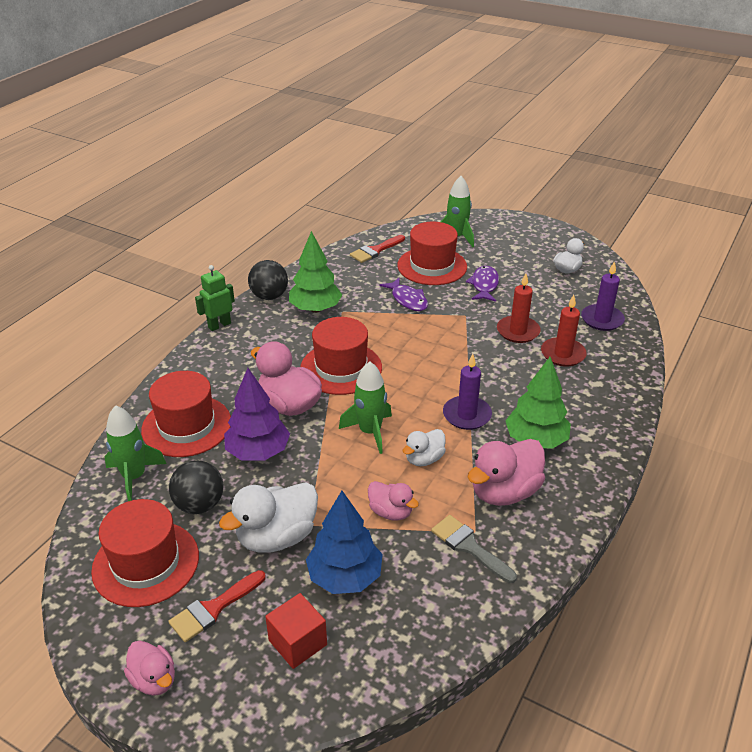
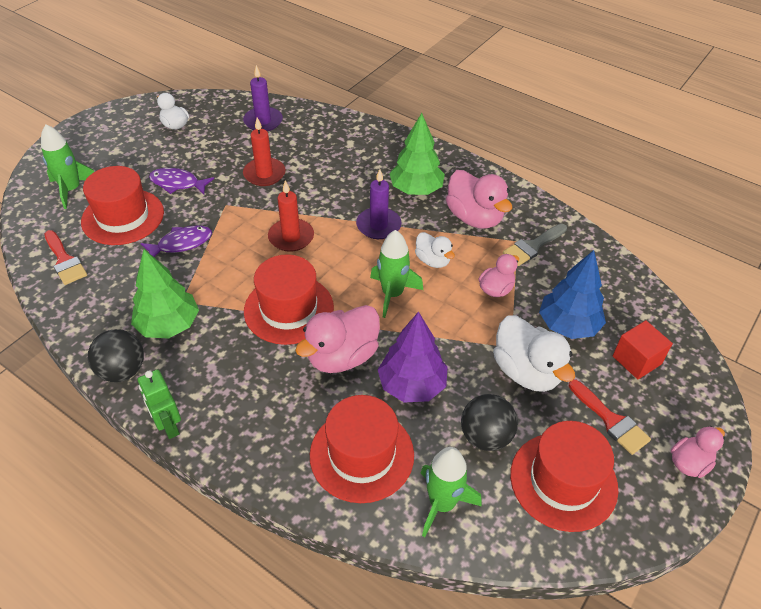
camera: 85 degrees left, 10 degrees up
(563, 354) = (306, 153): red candle -> red candle (291, 237)

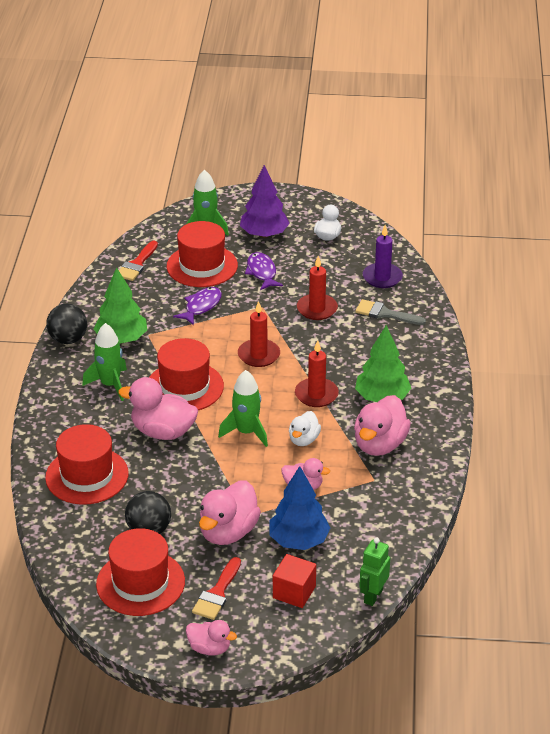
camera: 60 degrees right, 10 degrees down
(168, 426) = (42, 381): green robot -> green robot (373, 596)
(181, 244) = (201, 306): purple fish -> purple fish turned 90 degrees counterclockwise
(378, 225) = (316, 394): purple candle -> red candle
(412, 385) = (165, 476): purple tree -> purple tree (264, 234)
(442, 504) = (76, 528): green rocket -> green rocket (110, 385)
(526, 371) = (228, 532): white duck -> pink duck
(532, 246) = (376, 491): grey brush -> grey brush (385, 313)

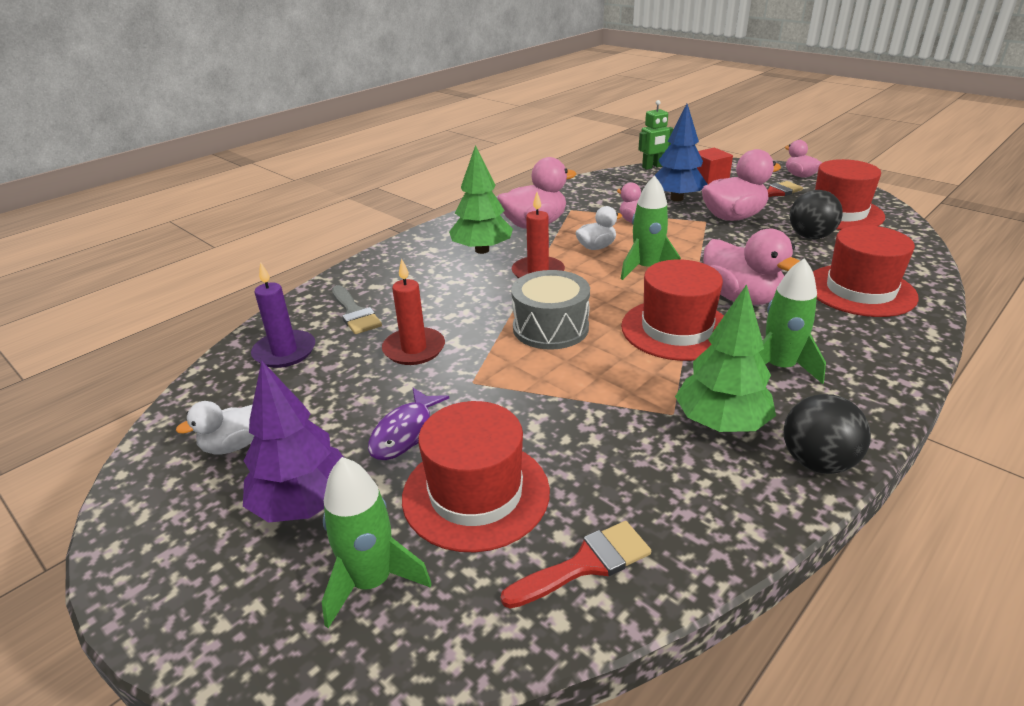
camera: 140 degrees left, 5 degrees down
(201, 306) = (553, 420): purple fish -> none
(259, 355) = (550, 328): red candle -> grey drum

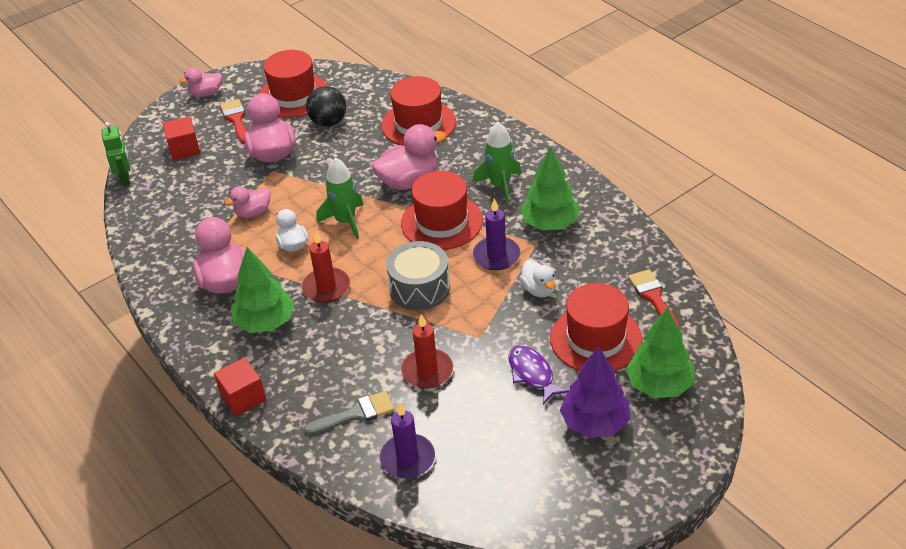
camera: 80 degrees left, 10 degrees up
(233, 445) = (529, 472): white duck -> white duck (538, 289)
(371, 582) = (659, 385): green rocket -> green tree
(384, 255) = (243, 398): none -> red cube
(405, 433) = (532, 374): purple fish -> purple fish turned 150 degrees counterclockwise
(629, 379) = (496, 256): none -> purple candle
(676, 199) = (215, 178): blue tree -> none
(817, 462) = (589, 195): black ball -> none

